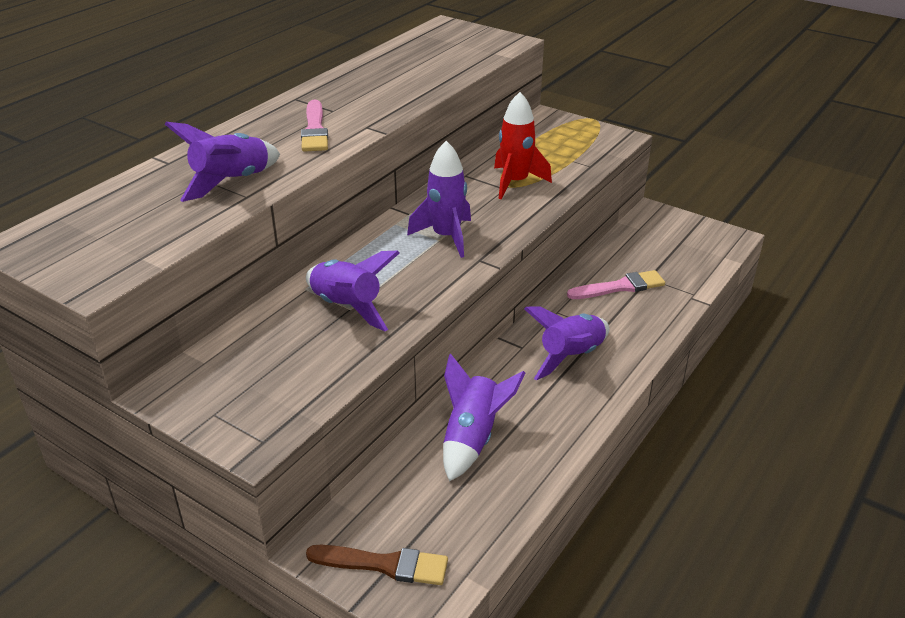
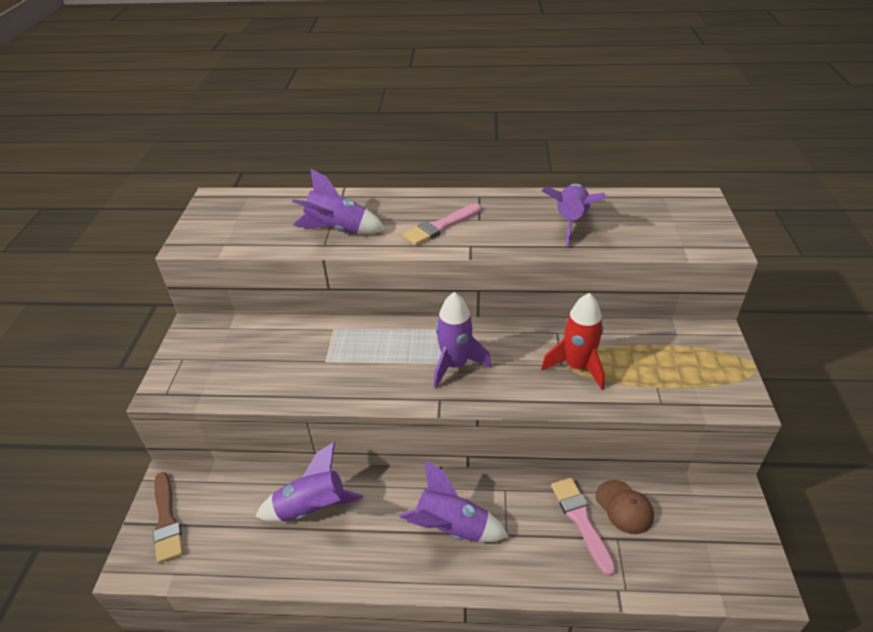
camera: 60 degrees right, 5 degrees up
(347, 307) = (326, 358): purple rocket -> purple rocket (571, 222)
(620, 287) = (581, 520): pink brush -> pink brush turned 150 degrees counterclockwise
(624, 262) = (624, 507): none -> brown cap

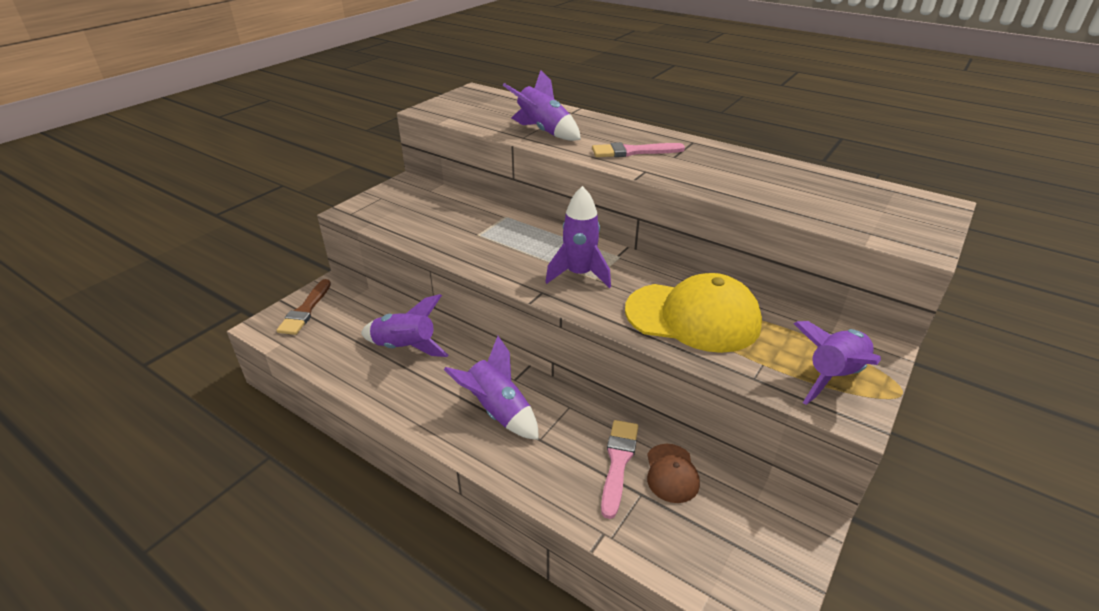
camera: 30 degrees right, 5 degrees down
(571, 222) = (764, 181): purple rocket -> purple rocket (833, 376)
(577, 366) = (693, 317): red rocket -> yellow cap

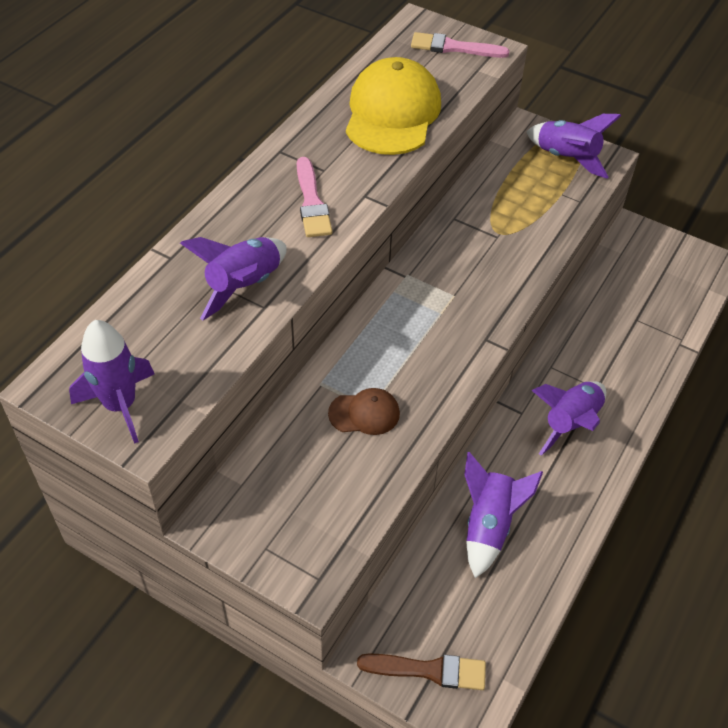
camera: 95 degrees left, 15 degrees up
(579, 274) = (448, 308): purple rocket -> purple rocket (120, 405)
(618, 463) = (609, 332): pink brush -> pink brush (454, 47)
(671, 473) = (611, 299): brown cap -> brown cap (364, 413)
(693, 317) = (507, 228): yellow cap -> yellow cap (392, 113)

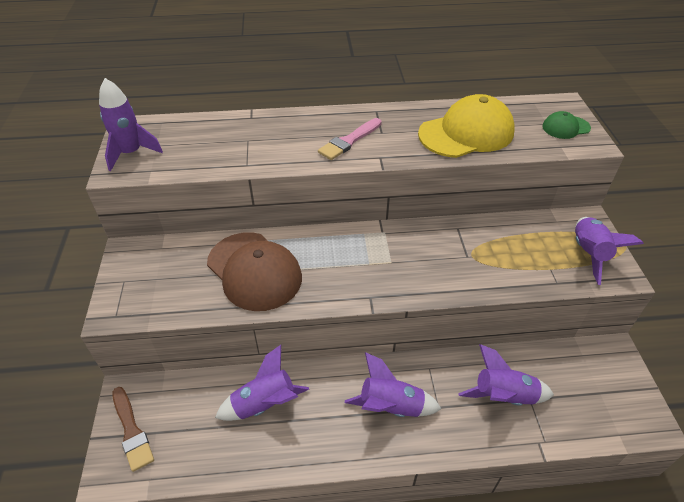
camera: 55 degrees right, 5 degrees down
(244, 285) = (256, 150): purple rocket -> purple rocket (504, 396)
(364, 413) = (254, 271): brown cap -> brown cap, size x2.05
(454, 47) = (565, 127): pink brush -> green cap

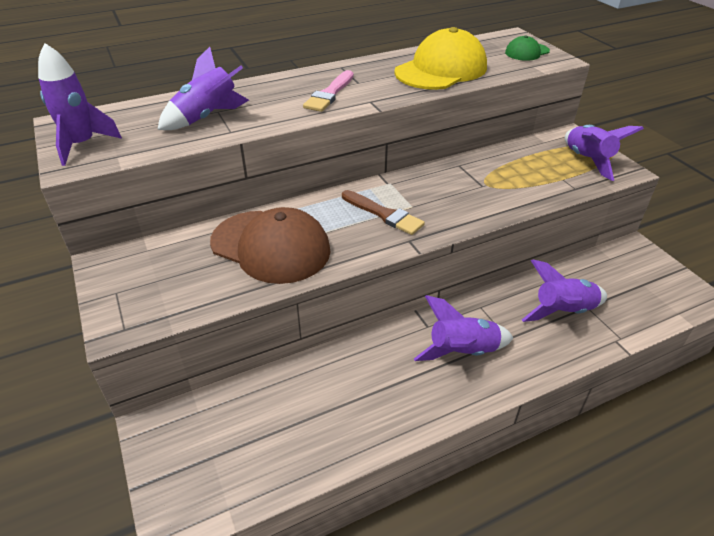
camera: 20 degrees left, 5 degrees down
(131, 431) = (181, 464): brown brush -> brown brush (383, 214)
(264, 404) = (327, 389): purple rocket -> purple rocket (207, 117)

